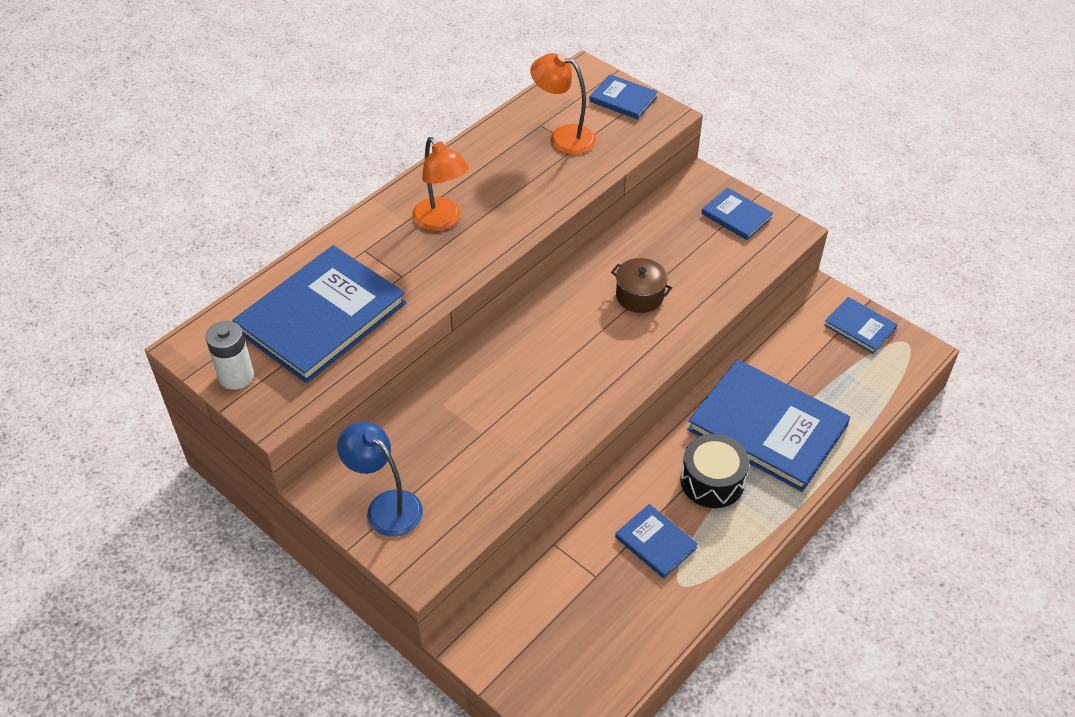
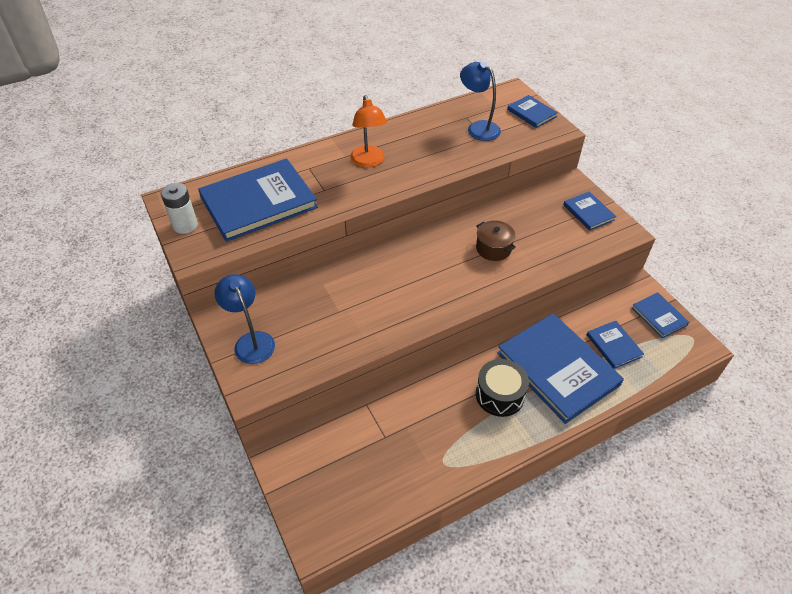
camera: 20 degrees right, 0 degrees up
(563, 137) = (478, 128): orange lamp -> blue lamp
(656, 542) = (439, 426): blue book -> blue book (614, 345)

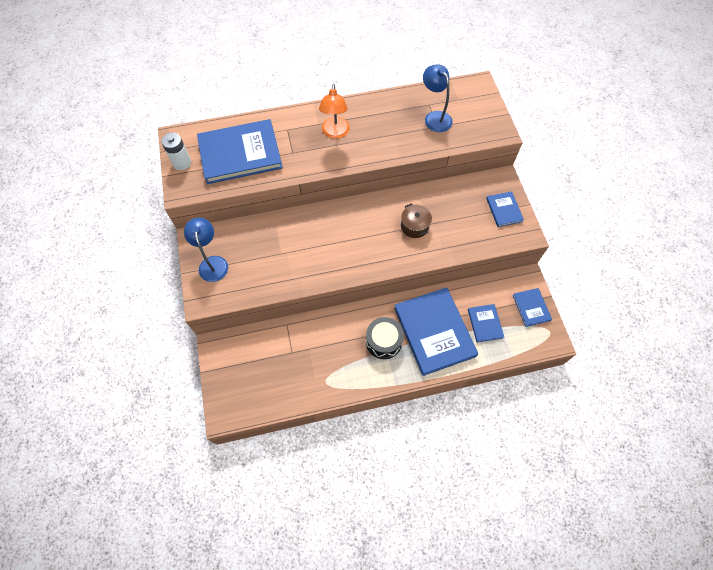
camera: 15 degrees right, 15 degrees up
(531, 113) = (485, 111): blue book -> none

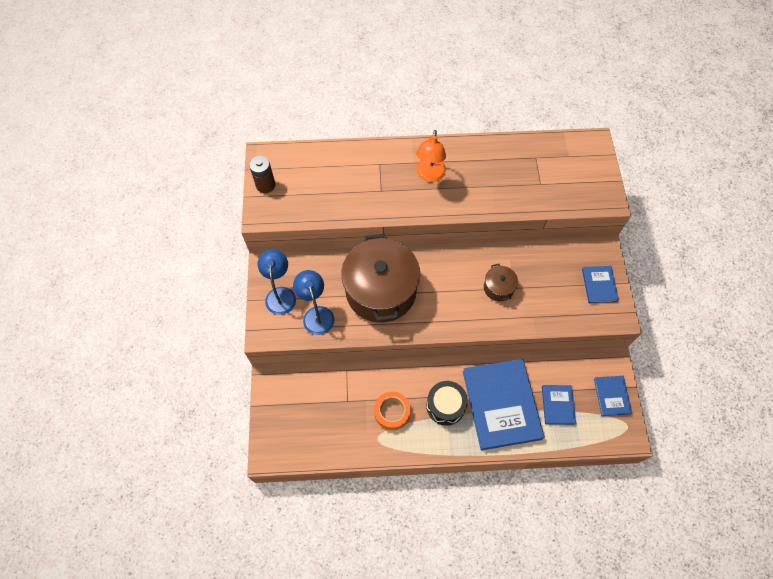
camera: 10 degrees right, 0 degrees up
(182, 163) = (265, 185): white battery -> brown battery
(240, 154) = (326, 184): blue book -> none
(307, 245) = (381, 291): none -> brown pot
(335, 355) = (392, 412): none -> orange tape
(435, 117) = (539, 173): blue lamp -> blue lamp (316, 314)

